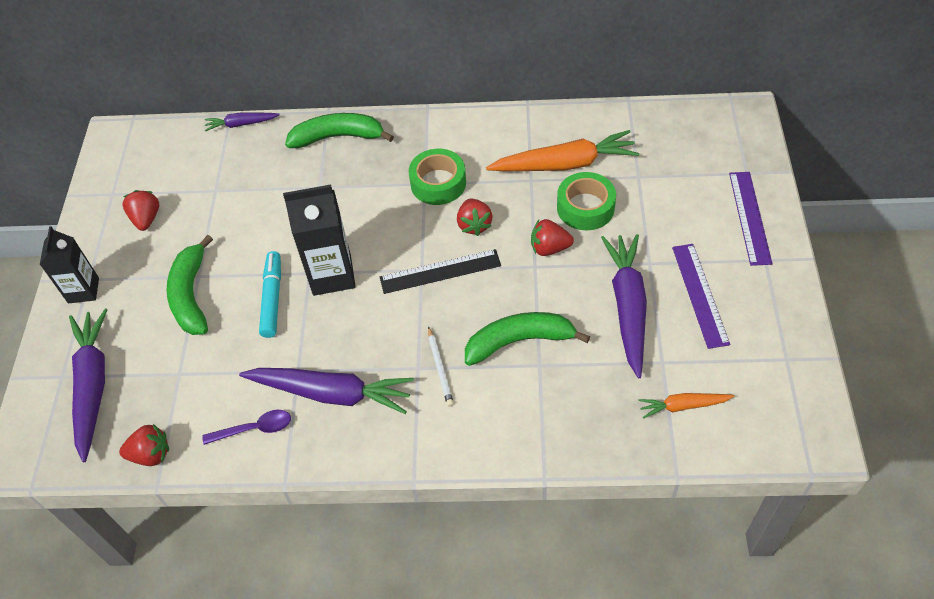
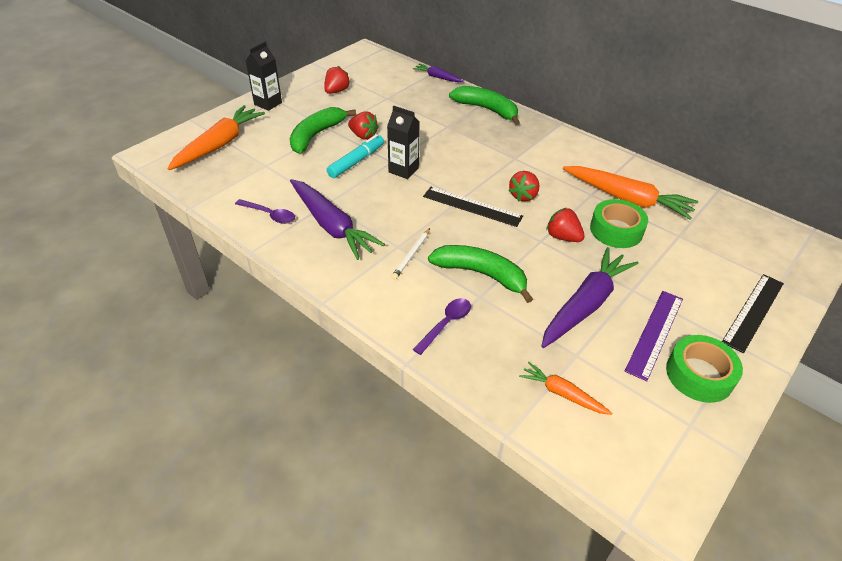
camera: 35 degrees right, 10 degrees down
(93, 385) = (219, 145): purple carrot -> orange carrot
(151, 454) = (205, 192): red strawberry -> red strawberry (363, 136)
(332, 275) = (403, 170): black carton -> black carton, size x0.66
(438, 183) = (524, 162): green tape -> green tape (699, 375)
(539, 415) = (446, 324): none -> purple spoon
(749, 217) = (753, 312): purple ruler -> black ruler

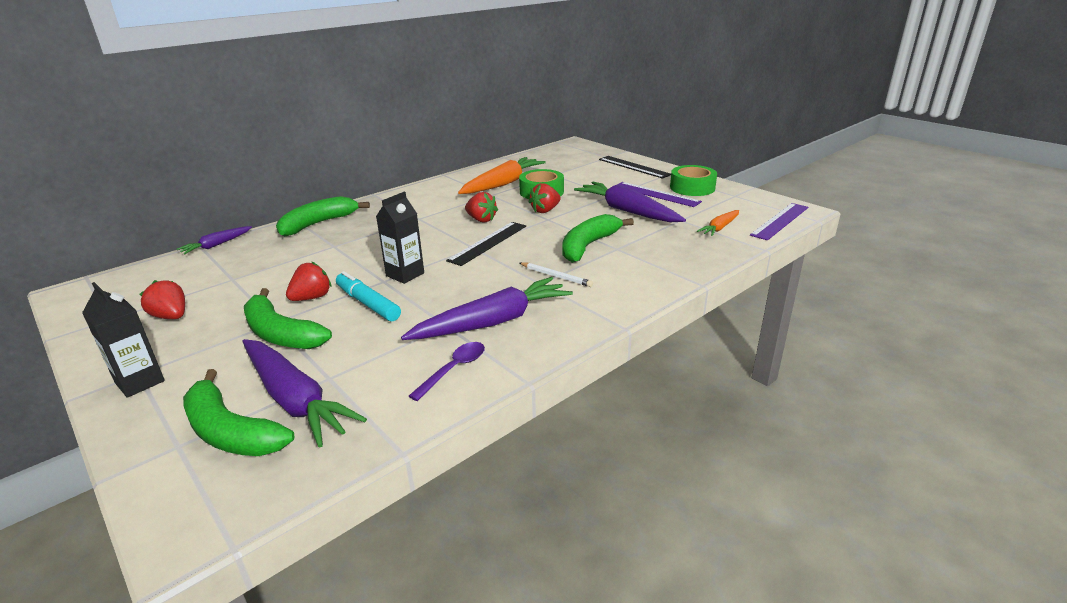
camera: 80 degrees left, 15 degrees down
(219, 145) = (230, 432): orange carrot -> green banana
(244, 158) = (295, 400): none -> purple carrot
(446, 324) = (652, 265): purple spoon -> none
(609, 469) = (780, 221): none -> purple ruler

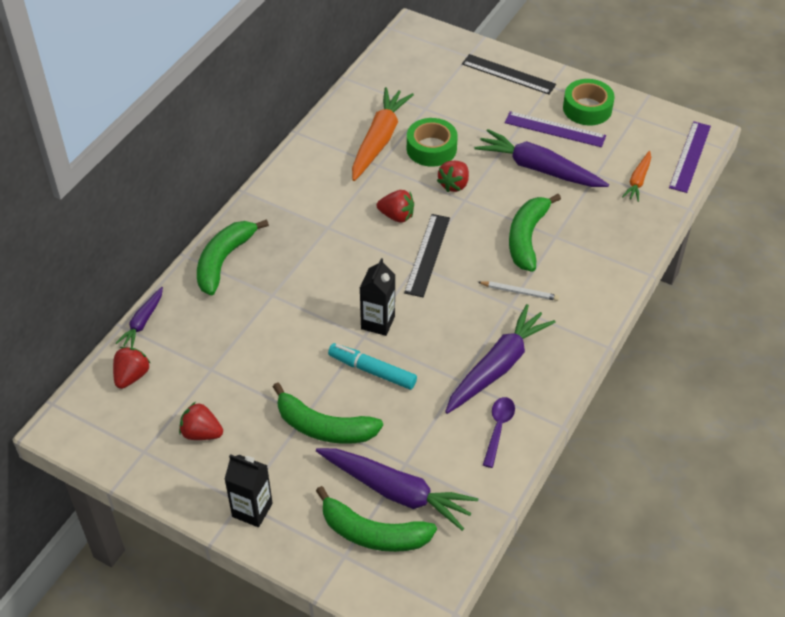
camera: 20 degrees left, 20 degrees up
(312, 298) = (313, 376): red strawberry -> red strawberry (132, 376)

